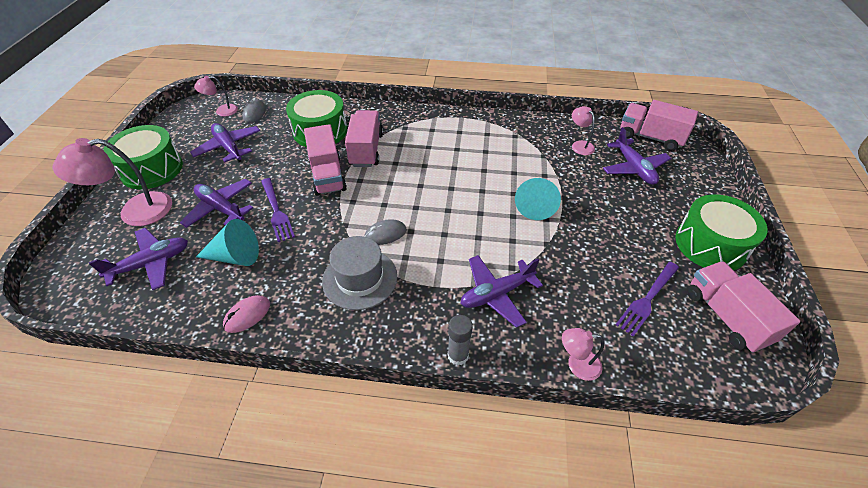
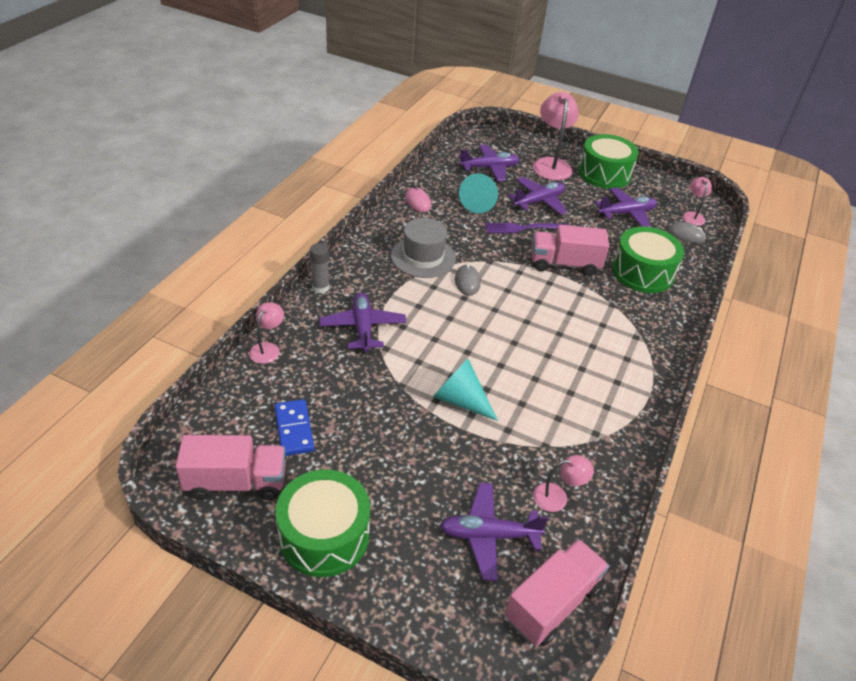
camera: 105 degrees right, 5 degrees down
(151, 264) = (489, 168): purple plane -> purple plane turned 90 degrees counterclockwise
(366, 150) = (599, 297): pink truck -> none
(647, 299) = (294, 429): purple fork -> blue domino

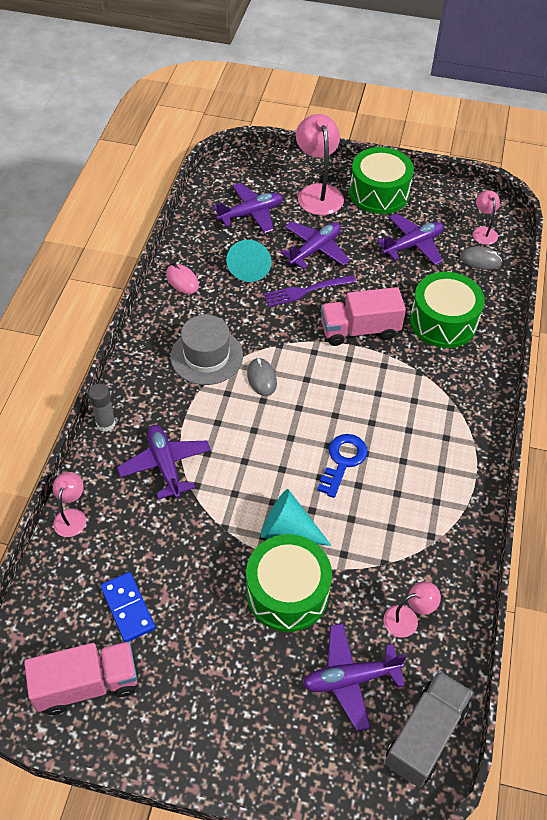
camera: 10 degrees left, 10 degrees up
(324, 535) = (192, 720): green drum -> green drum (287, 592)
(525, 357) = (343, 461): none -> blue key
(552, 603) = (425, 735): pink truck -> grey truck

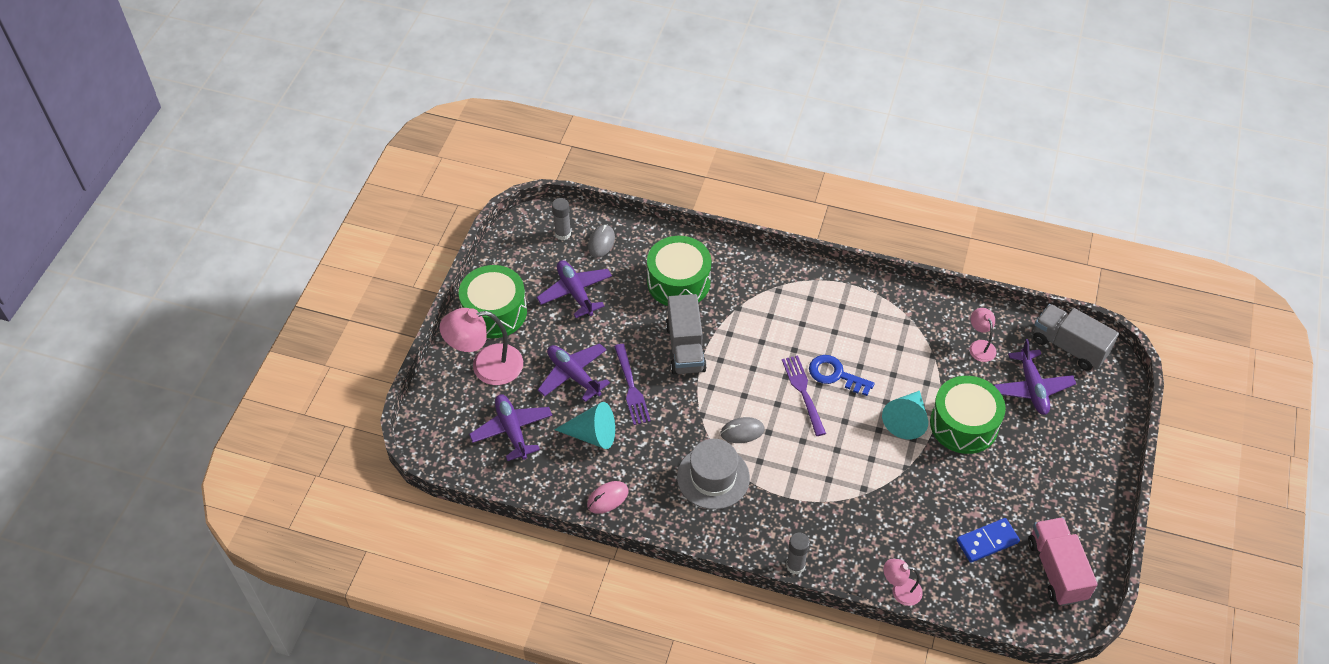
camera: 85 degrees left, 0 degrees up
(165, 465) = (842, 513): purple plane -> none
(316, 431) = (803, 392): none -> purple fork
(359, 330) = (685, 348): pink truck -> grey truck
(483, 232) = (563, 234): pink lamp -> grey glue stick

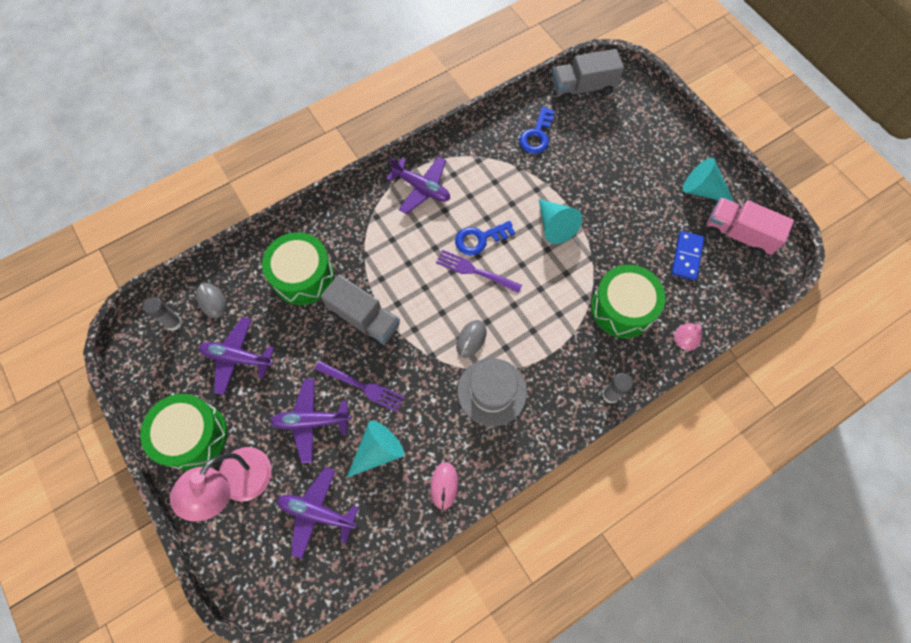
camera: 50 degrees left, 15 degrees up
(964, 424) = (587, 195): green drum -> green drum (622, 308)
(980, 346) = (537, 135): pink lamp -> blue key
(1032, 388) = (594, 133): purple plane -> purple plane (421, 188)
(1070, 511) = (702, 190): none -> turquoise cone

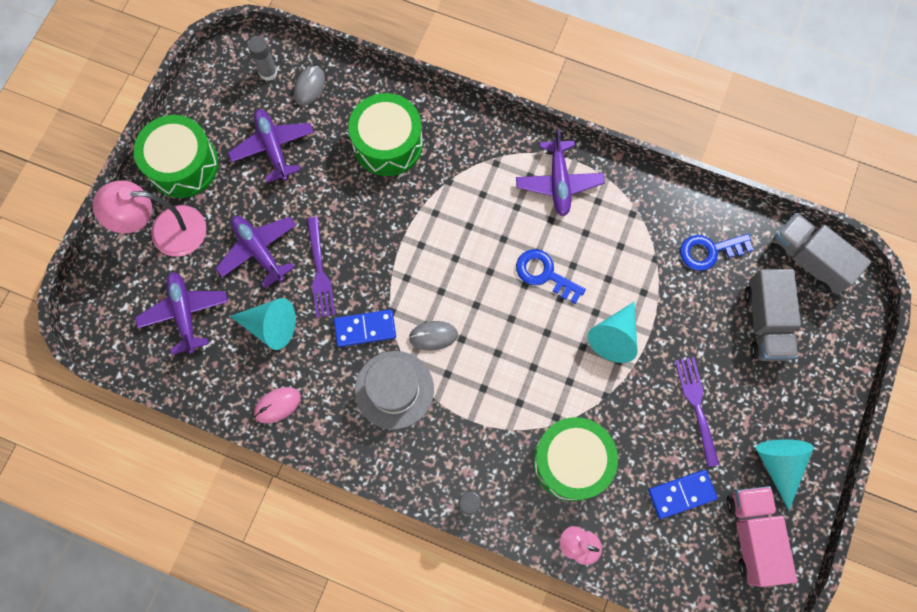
camera: 55 degrees right, 5 degrees up
(364, 319) = (384, 227): grey truck -> grey truck (765, 322)
(431, 382) = (365, 329): none -> blue domino
(475, 271) = (506, 293): purple fork -> purple fork (696, 406)

